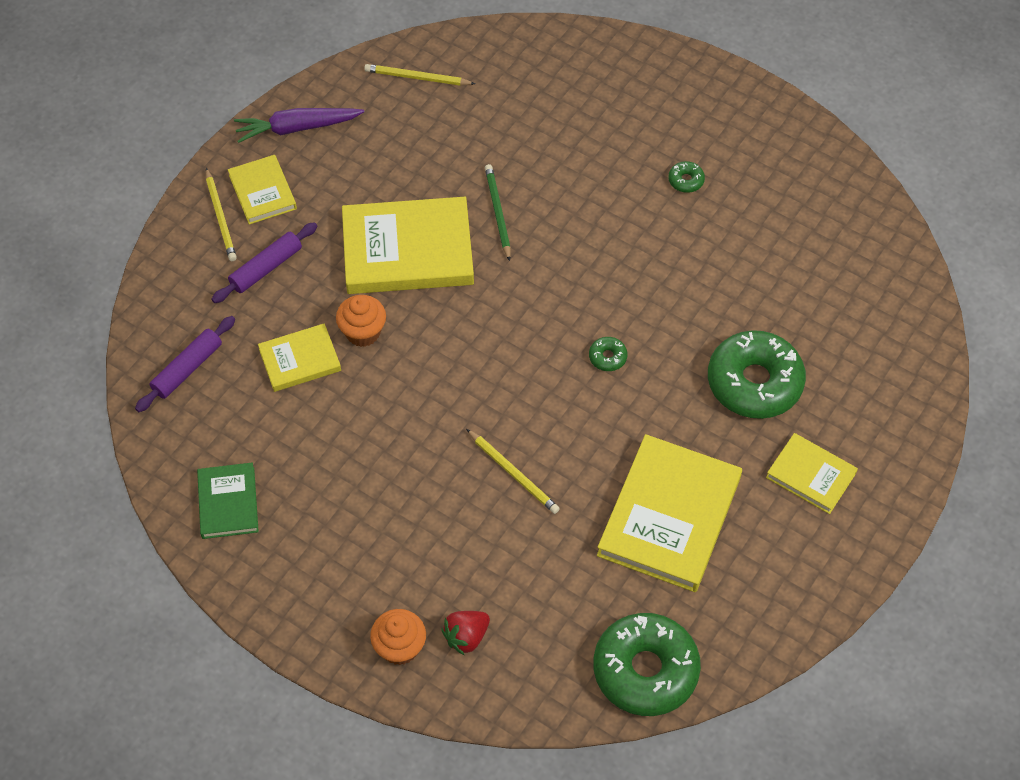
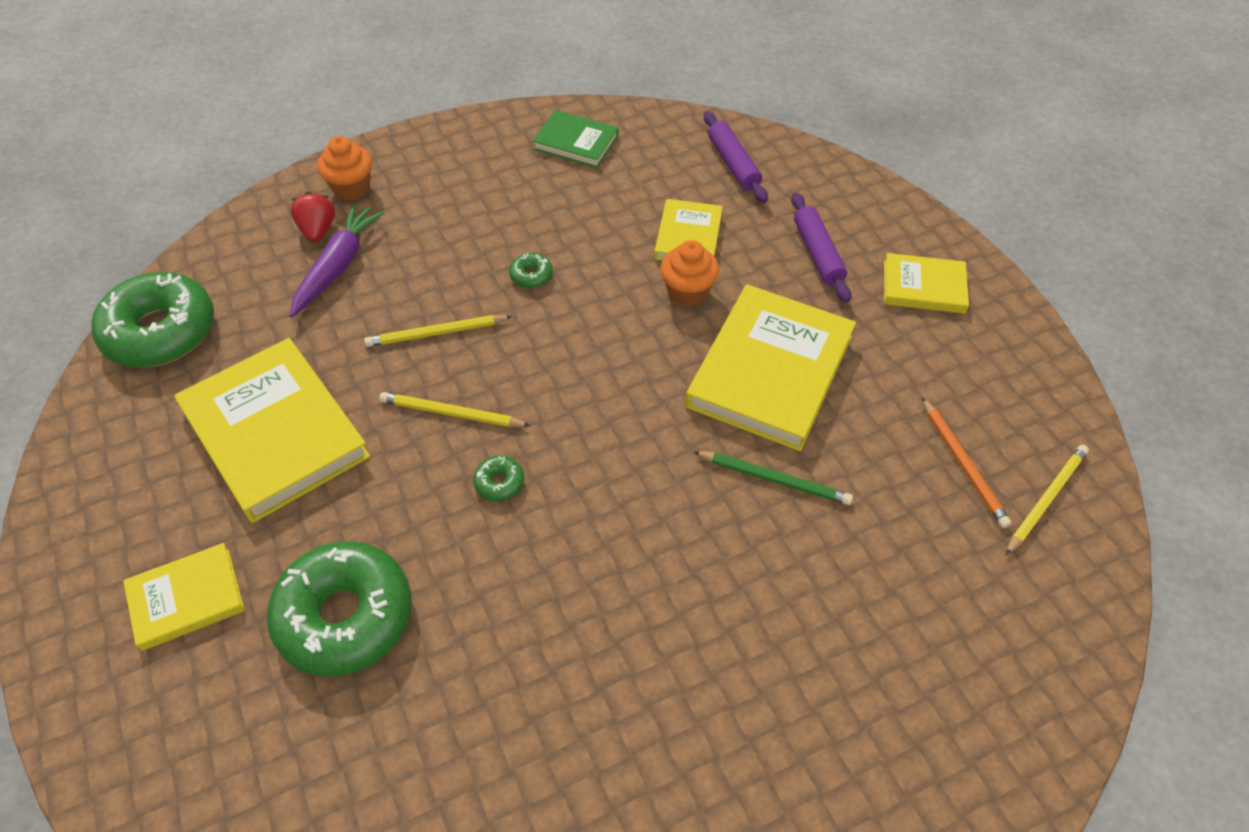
camera: 120 degrees right, 5 degrees down
(220, 217) = (906, 244): yellow pencil -> yellow pencil (451, 413)
(297, 128) = (1007, 349): purple carrot -> purple carrot (338, 266)
(417, 123) = (963, 464): none -> orange pencil
(686, 180) = (699, 733): green donut -> green donut (531, 275)

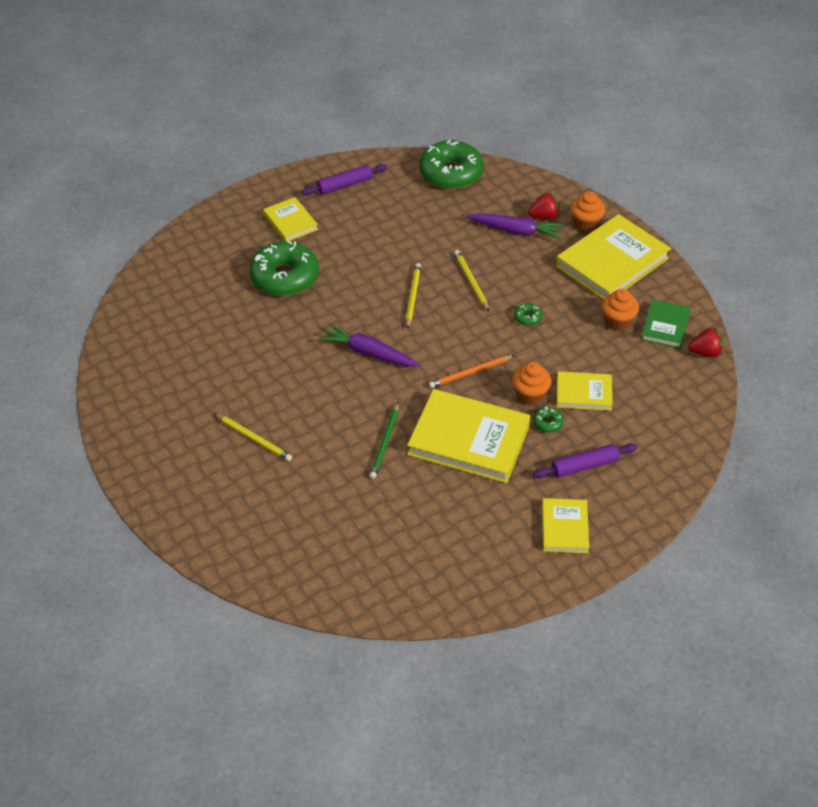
camera: 85 degrees right, 5 degrees down
(274, 433) = (389, 230): yellow book -> yellow book (612, 262)
(499, 482) = (368, 322): green donut -> green donut (547, 423)
(559, 185) = (617, 322): none -> orange cupcake
(572, 488) = (368, 353): none -> purple carrot
(628, 116) = (705, 352): none -> red strawberry
(733, 164) = (669, 416): purple rolling pin -> purple rolling pin (344, 185)
(963, 464) = (408, 539): orange pencil -> orange pencil (470, 373)
(1045, 499) = (386, 581): yellow pencil -> yellow pencil (254, 439)

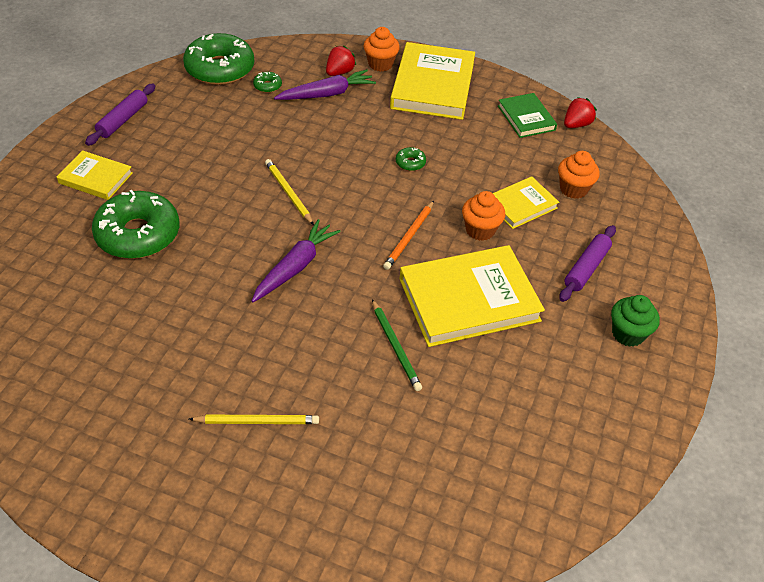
camera: 40 degrees left, 0 degrees up
(368, 353) = (295, 267): purple carrot -> purple carrot turned 135 degrees clockwise
(471, 281) = (329, 155): yellow pencil -> none
(547, 423) = (519, 247): green donut -> green donut (267, 86)
(564, 528) = (628, 334): yellow book -> green cupcake
(617, 322) = (486, 132): orange cupcake -> orange cupcake (573, 189)

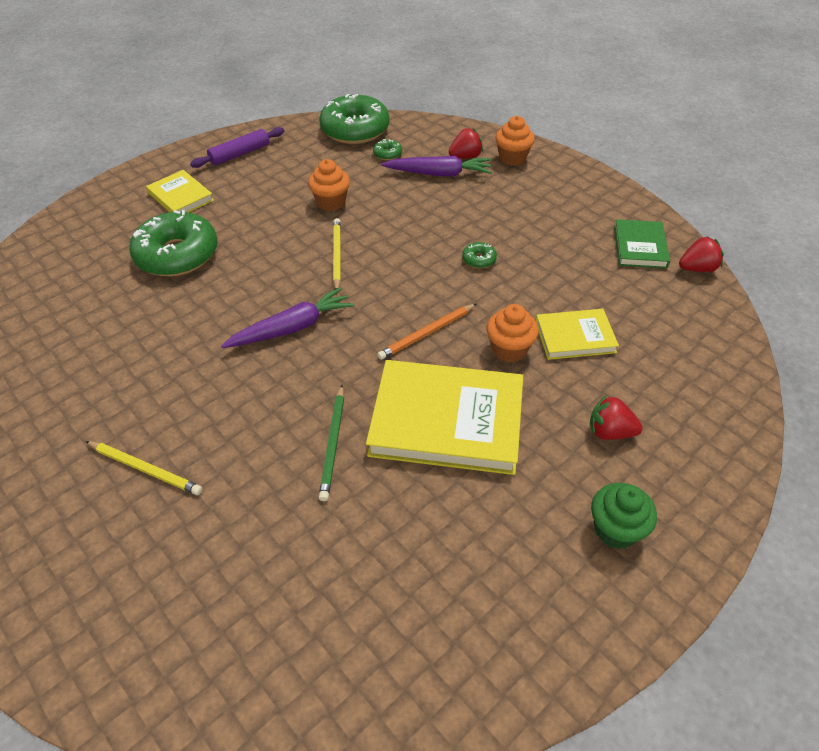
camera: 30 degrees right, 0 degrees up
(432, 85) = (554, 190): yellow book -> none
(573, 189) = (649, 337): orange cupcake -> orange cupcake (331, 202)
(586, 268) = (610, 432): purple rolling pin -> red strawberry

